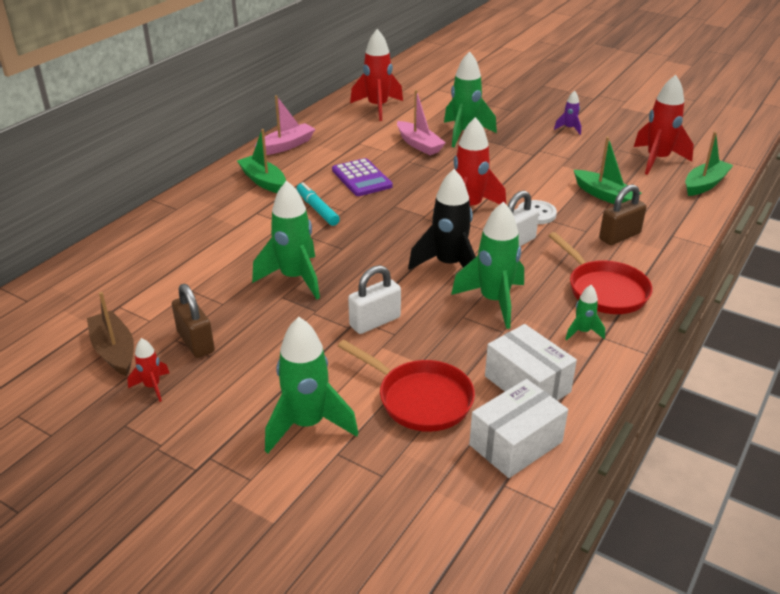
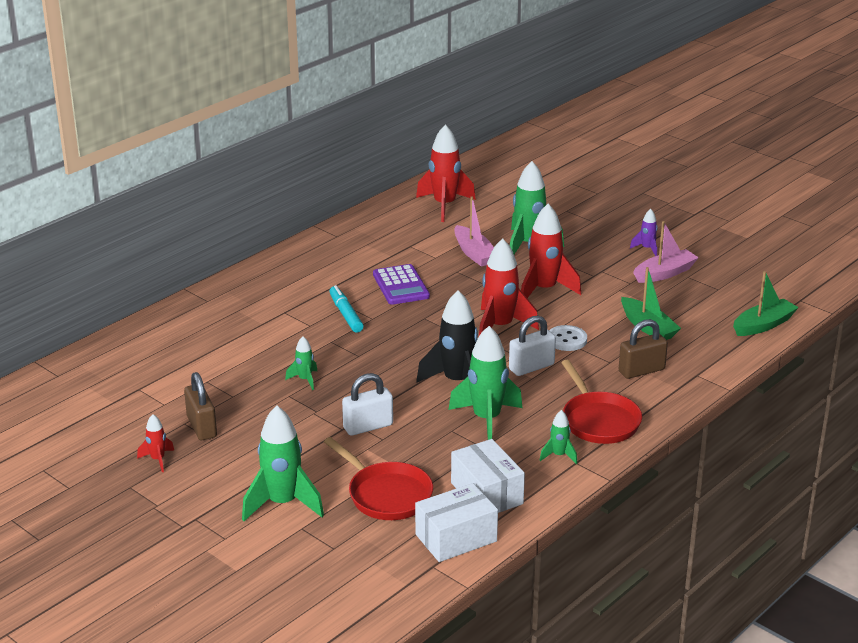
camera: 10 degrees right, 5 degrees down
(114, 351) = (129, 427): brown boat -> none
(263, 181) = (299, 280): green boat -> none
(286, 146) = (333, 242): pink boat -> pink boat (664, 273)
(294, 278) = (305, 380): green rocket -> green rocket, size x0.49
(657, 160) = (726, 294): red rocket -> red rocket (544, 290)

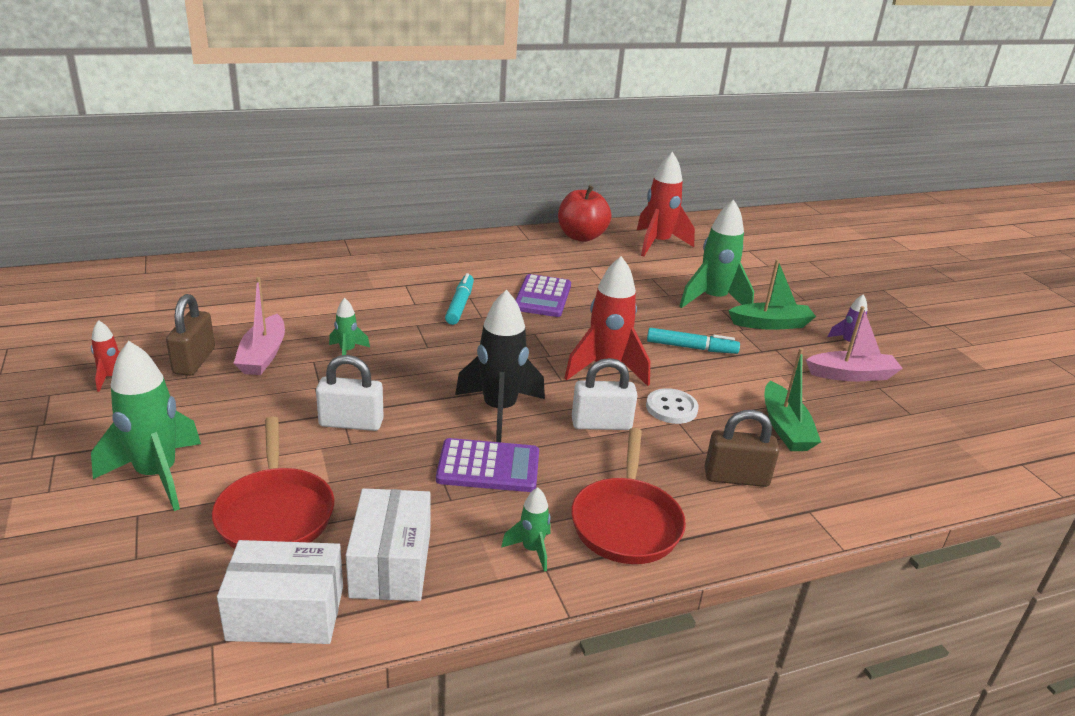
camera: 25 degrees right, 0 degrees up
(377, 219) = (581, 236): none -> red apple
(474, 253) = (647, 291): pink boat -> pink boat (263, 355)
(486, 420) = (488, 467): green rocket -> purple calculator
(544, 290) = (691, 348): red rocket -> turquoise marker
(763, 325) = (948, 478): green boat -> green boat (770, 324)

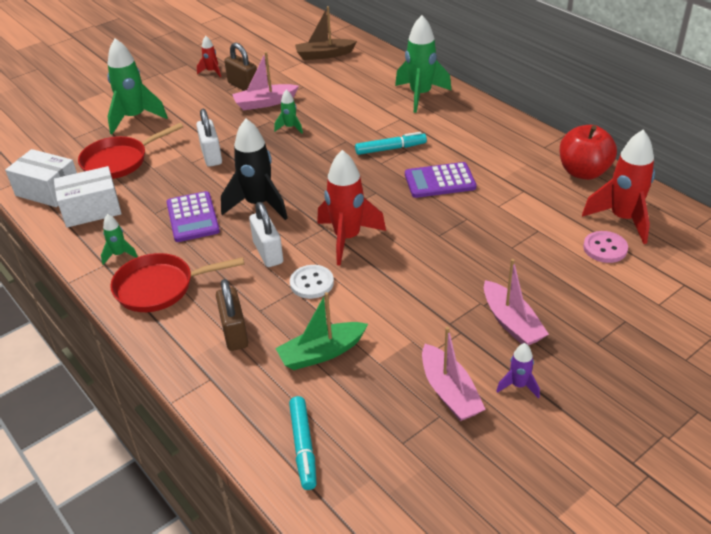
camera: 75 degrees right, 10 degrees up
(194, 361) = (243, 86): brown padlock -> brown padlock turned 60 degrees clockwise
(198, 289) = (324, 55): none -> brown boat
(286, 612) = (48, 190): white box -> white box turned 45 degrees counterclockwise
(691, 261) = (605, 248): none -> pink button
(691, 348) = (419, 278): turquoise marker -> turquoise marker (303, 446)
(713, 300) = (528, 276): green rocket -> green rocket (420, 95)
(770, 324) = (511, 322): green boat -> pink boat

